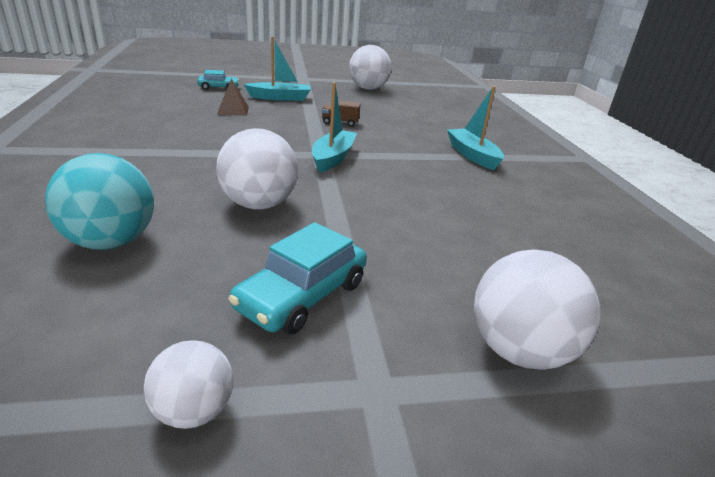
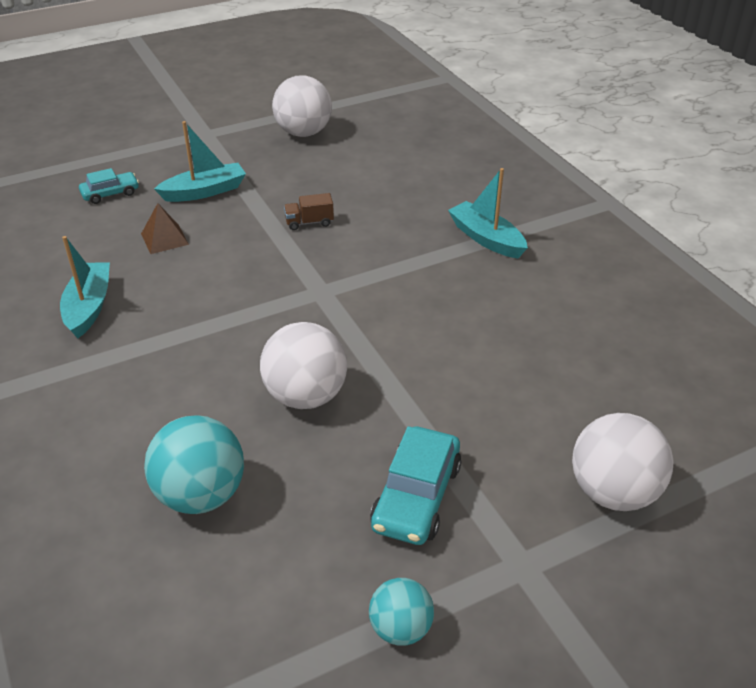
camera: 15 degrees left, 10 degrees up
(194, 411) = (400, 628): white ball -> turquoise ball
(333, 158) = (337, 294): turquoise boat -> turquoise boat (89, 307)

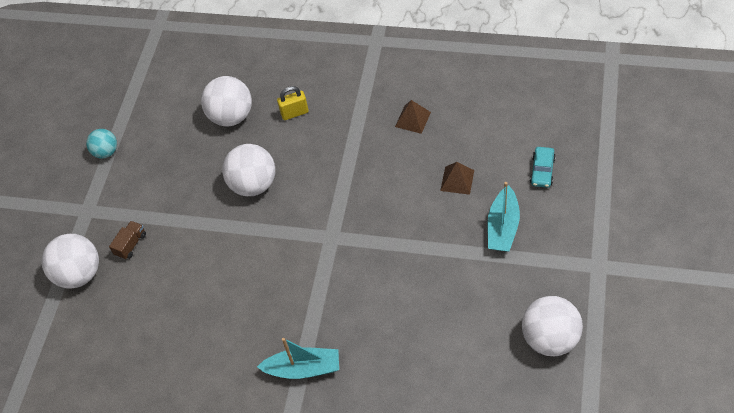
camera: 135 degrees right, 15 degrees up
(89, 307) = (413, 119): turquoise boat -> brown pyramid
(147, 423) = (294, 113): none -> yellow padlock
(201, 495) = (231, 116): turquoise ball -> white ball
(309, 222) = (411, 271): brown truck -> brown truck (131, 244)
(416, 496) = (154, 194): turquoise car -> none

